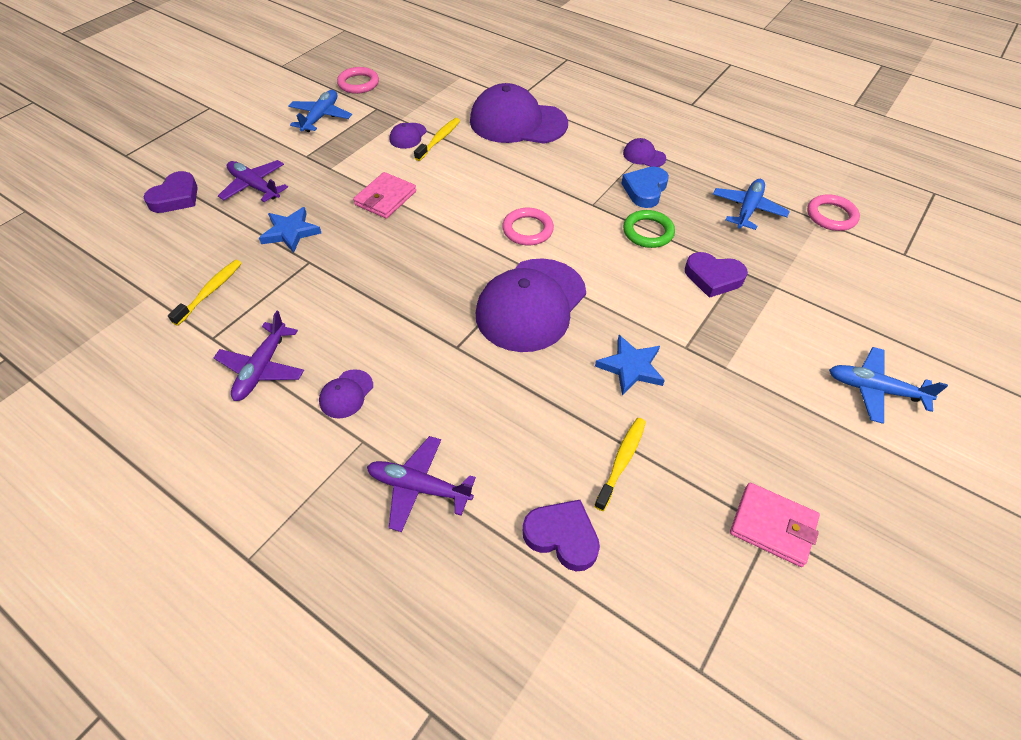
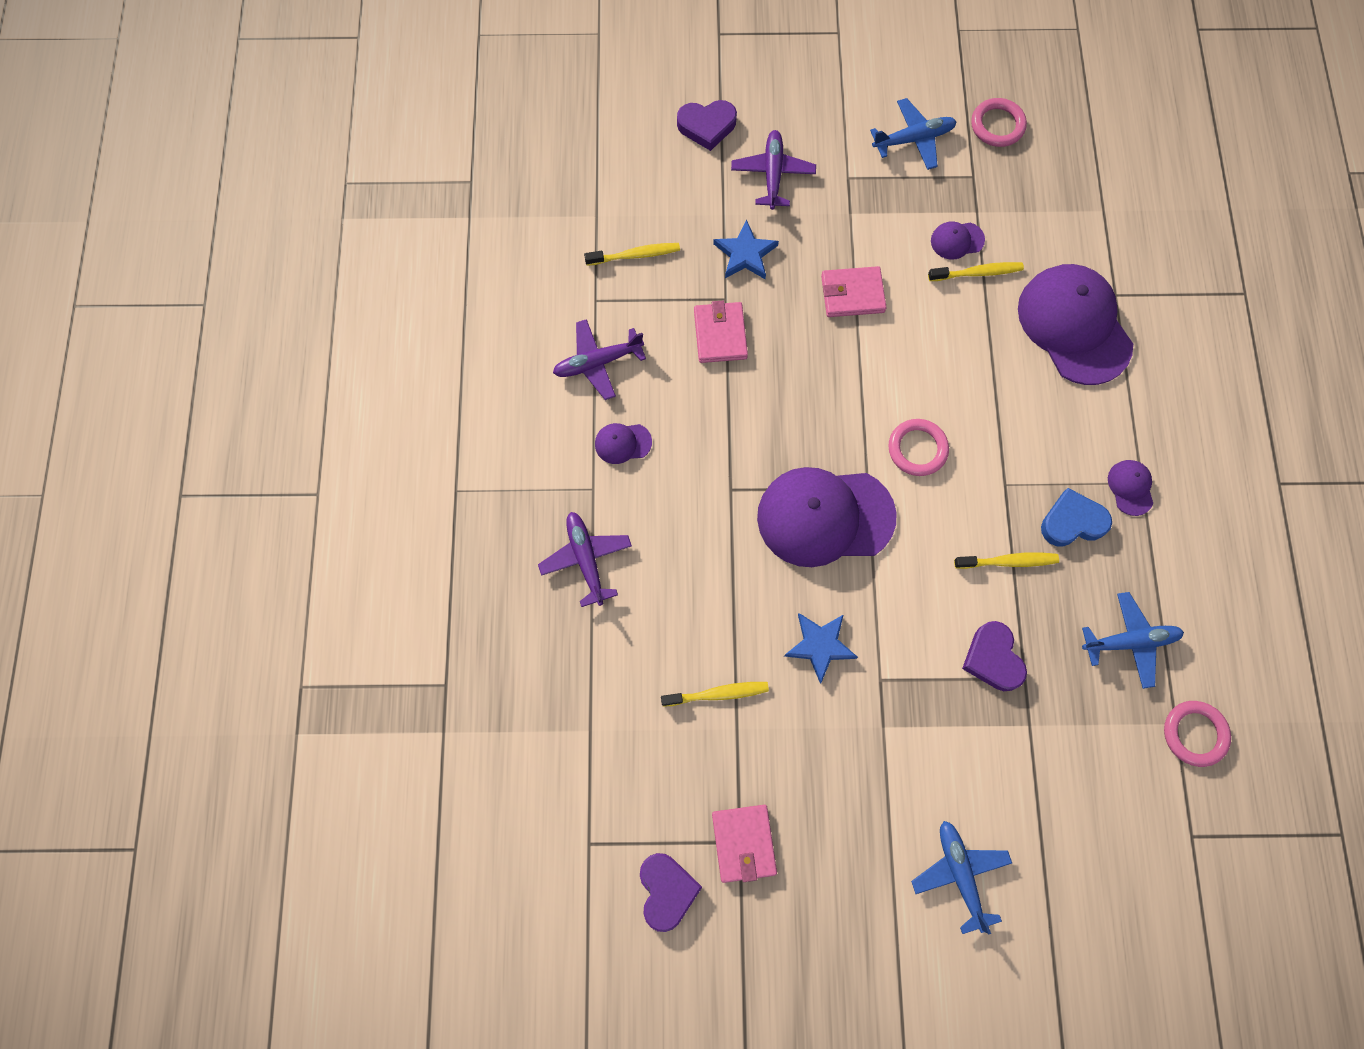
camera: 55 degrees right, 20 degrees up
(331, 280) = (720, 334): none -> pink wallet
(562, 536) = (621, 689): purple heart -> purple heart (666, 890)
(648, 232) = (1008, 561): green ring -> yellow toothbrush

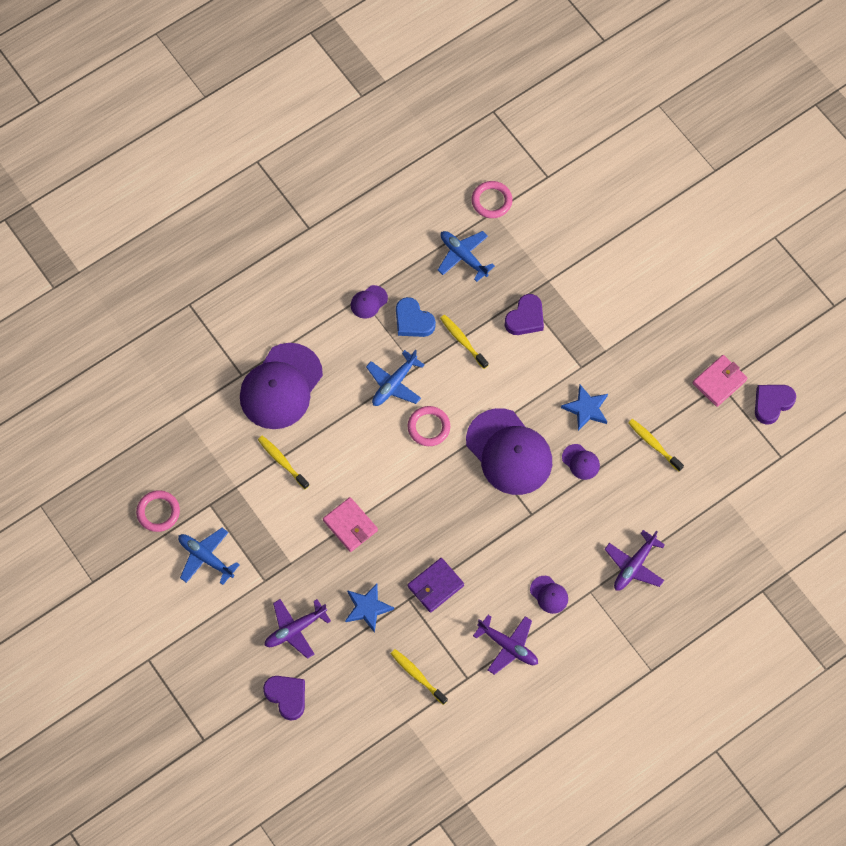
camera: 125 degrees left, 5 degrees down
(720, 334) = (435, 586): pink wallet -> purple wallet
(957, 240) = (266, 487): purple cap -> purple cap (581, 462)
(959, 873) = (651, 272): blue plane -> blue plane (394, 384)

